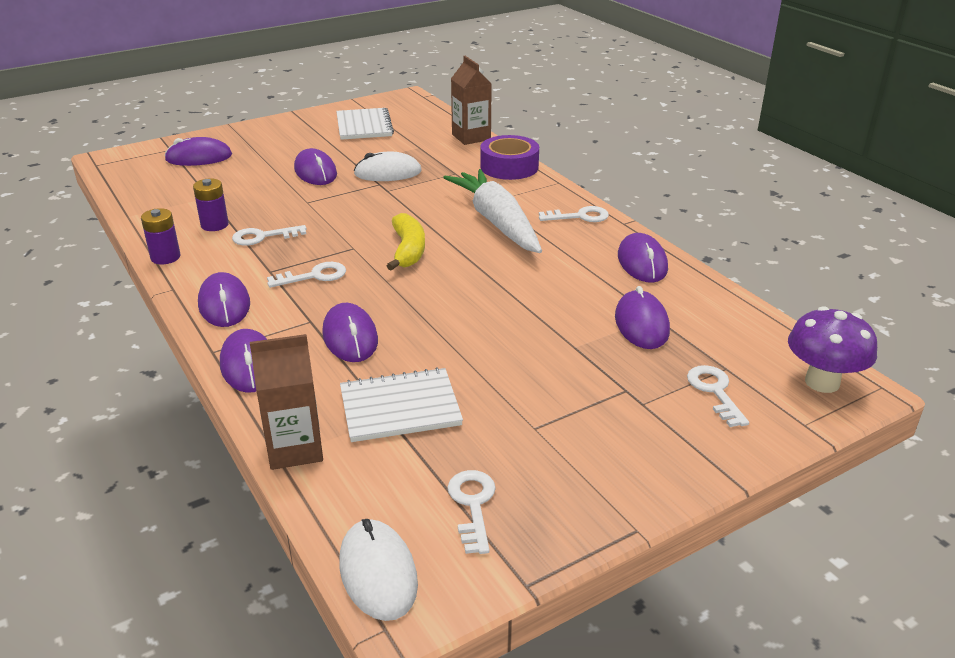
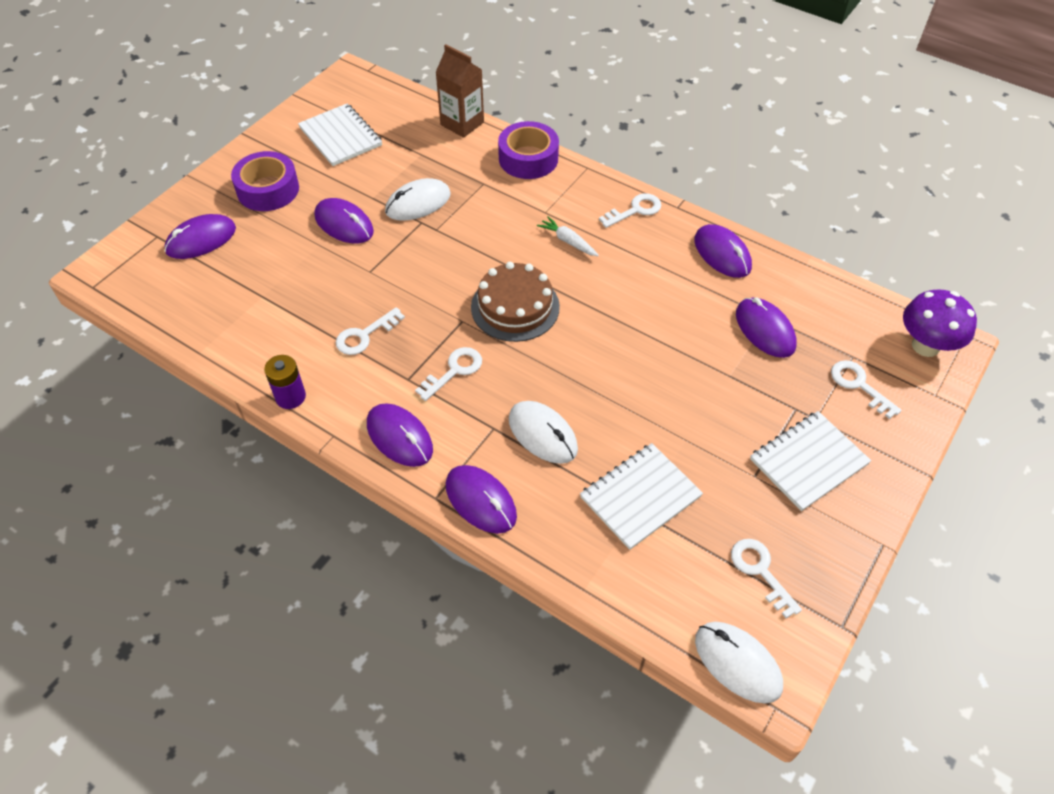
camera: 25 degrees left, 20 degrees up
(214, 225) = (302, 335): purple battery -> none
(277, 142) = (268, 189): none -> purple tape
(295, 449) = (590, 575): brown carton -> none
(350, 337) = (542, 434): purple mouse -> white mouse
(408, 250) = (515, 307): yellow banana -> brown cake
(497, 222) = (568, 241): white carrot -> white carrot, size x0.41
(605, 434) = (808, 461): none -> white notebook

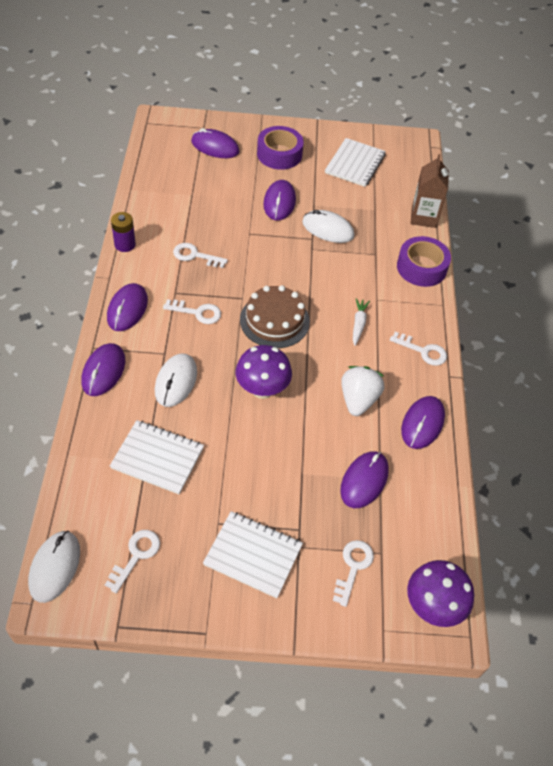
camera: 55 degrees right, 0 degrees up
(602, 360) = (262, 389): none -> purple mushroom
(665, 288) = (358, 400): none -> white strawberry

